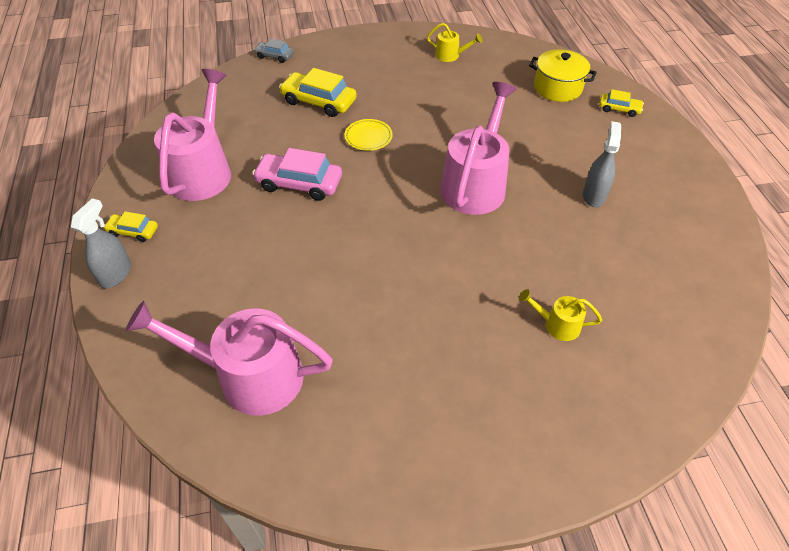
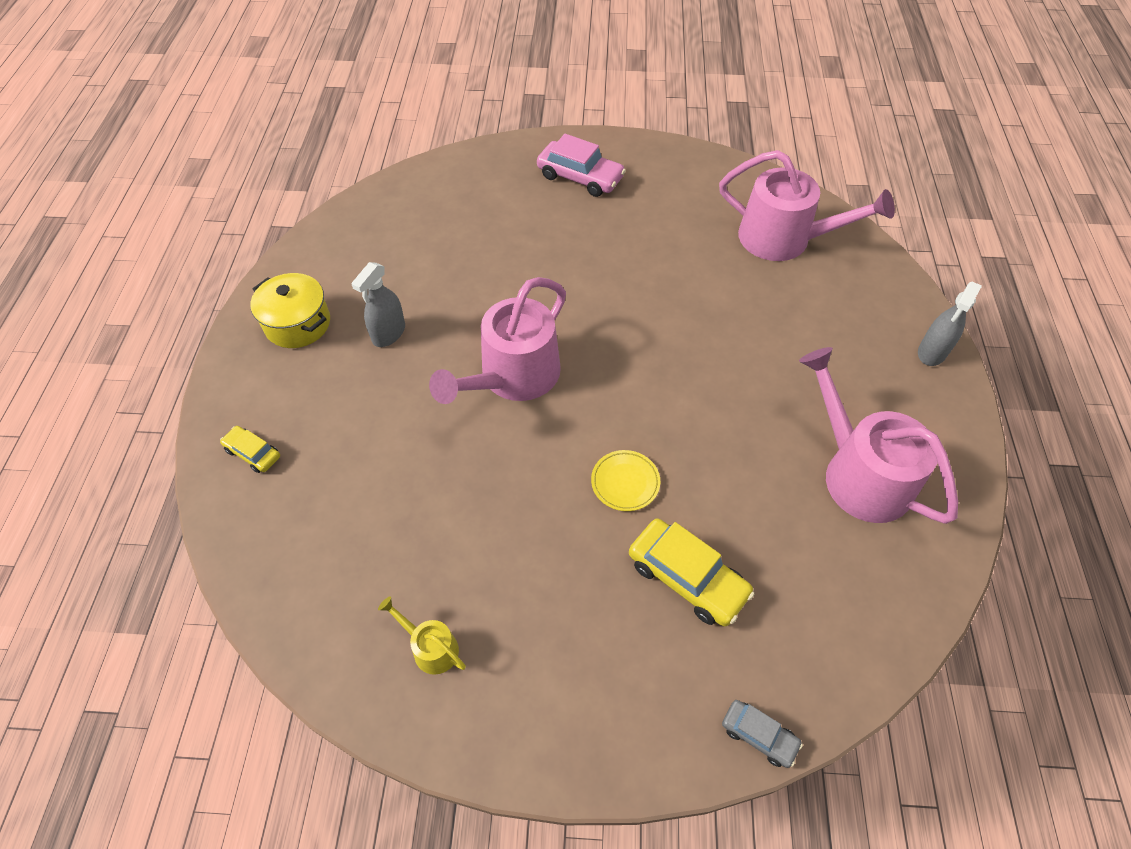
camera: 165 degrees left, 5 degrees up
(133, 231) = (928, 400): yellow car -> none
(202, 171) = (859, 473): pink watering can -> pink watering can turned 120 degrees clockwise
(299, 183) = (729, 425): pink car -> pink car (580, 177)
(557, 88) = (306, 517): yellow pot -> yellow pot (298, 324)
(557, 325) = (510, 225): yellow watering can -> none

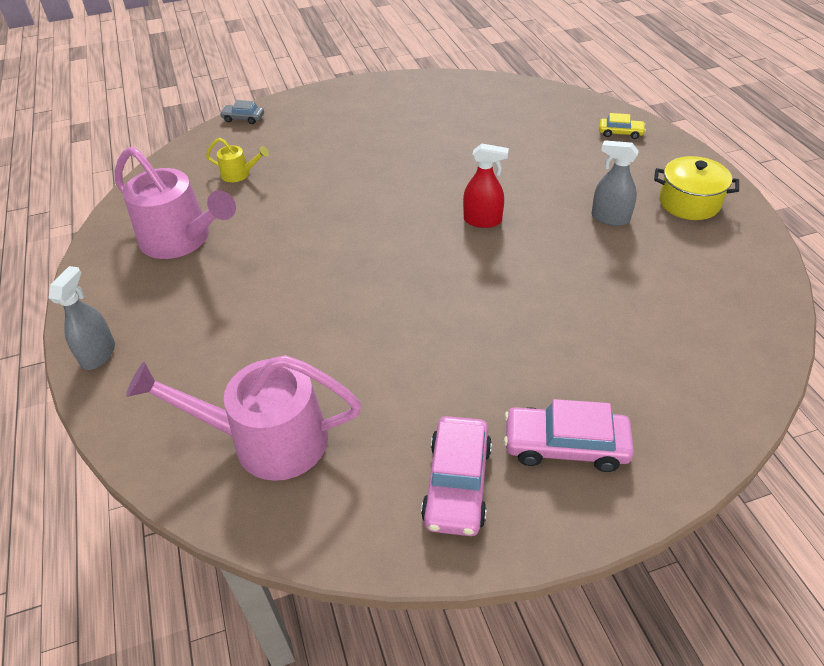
camera: 160 degrees right, 10 degrees down
(389, 333) = (610, 218): grey spray bottle -> grey spray bottle turned 75 degrees counterclockwise
(431, 647) = (434, 99): yellow watering can -> yellow watering can (239, 174)
(513, 377) = (482, 220): pink watering can -> red spray bottle
(625, 482) = (359, 187): yellow plate -> none
(661, 179) = (457, 483): none -> pink car
(687, 578) = (299, 158): yellow car -> none

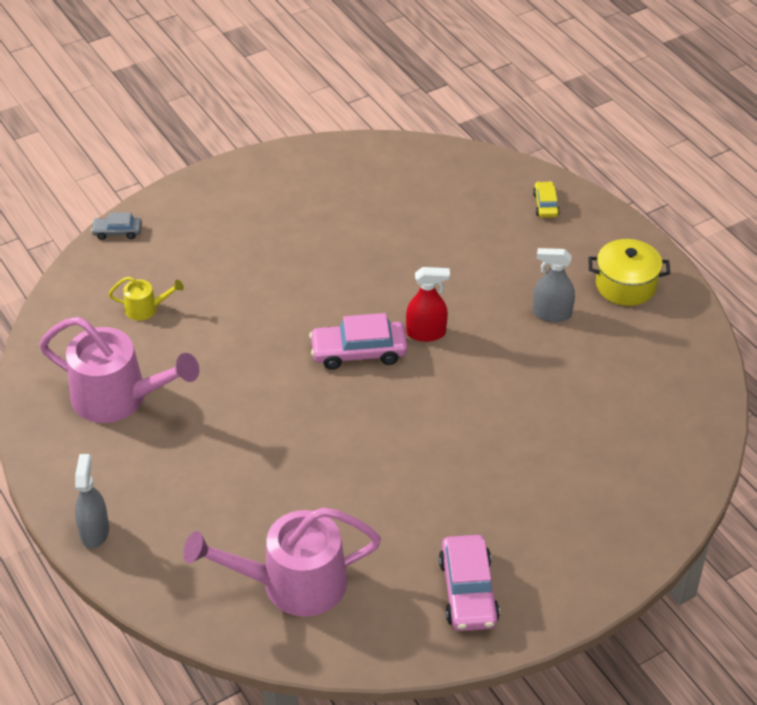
camera: 15 degrees left, 0 degrees up
(565, 445) = (550, 545): pink car -> pink car (359, 352)
(620, 133) = (545, 204): yellow car -> yellow car turned 90 degrees counterclockwise

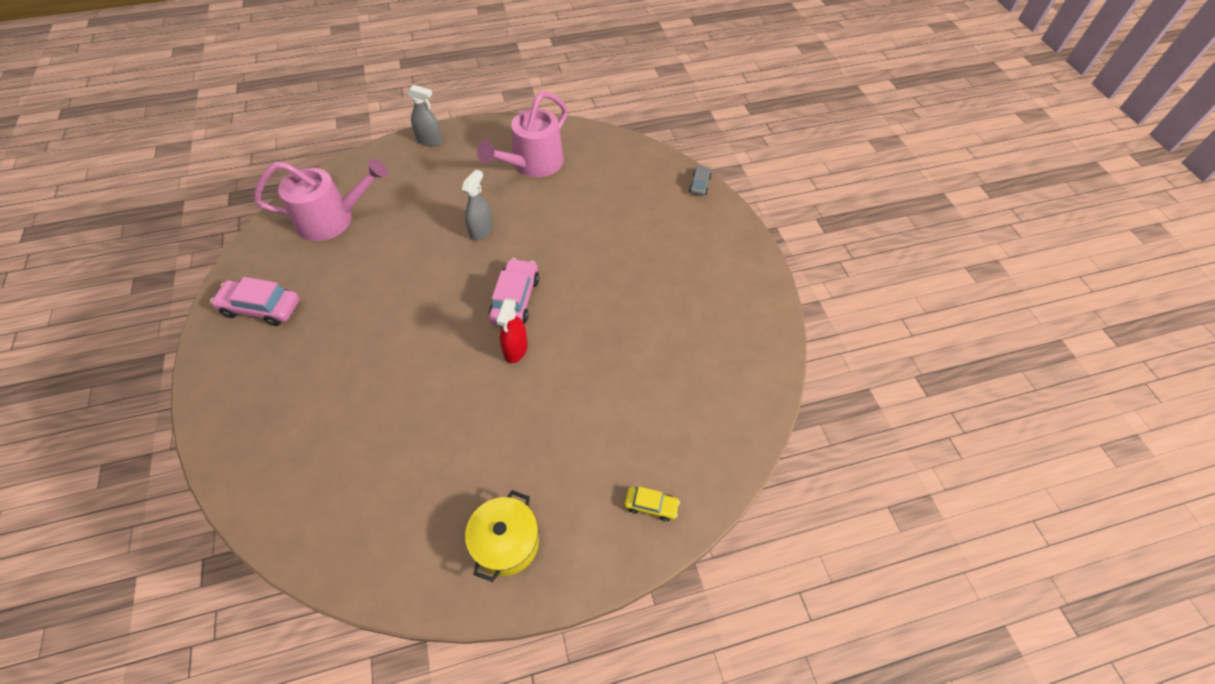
camera: 105 degrees right, 10 degrees up
(146, 309) = (612, 188): yellow watering can -> none
(293, 584) = (332, 219): pink watering can -> pink watering can turned 75 degrees clockwise
(551, 314) = (496, 456): grey spray bottle -> grey spray bottle (481, 230)

